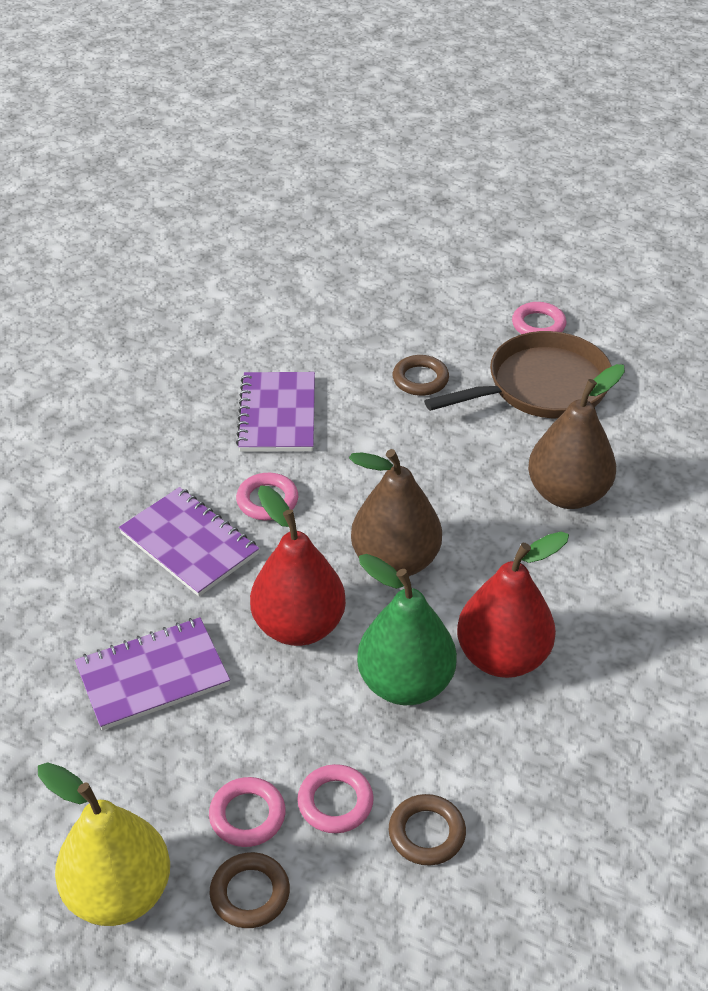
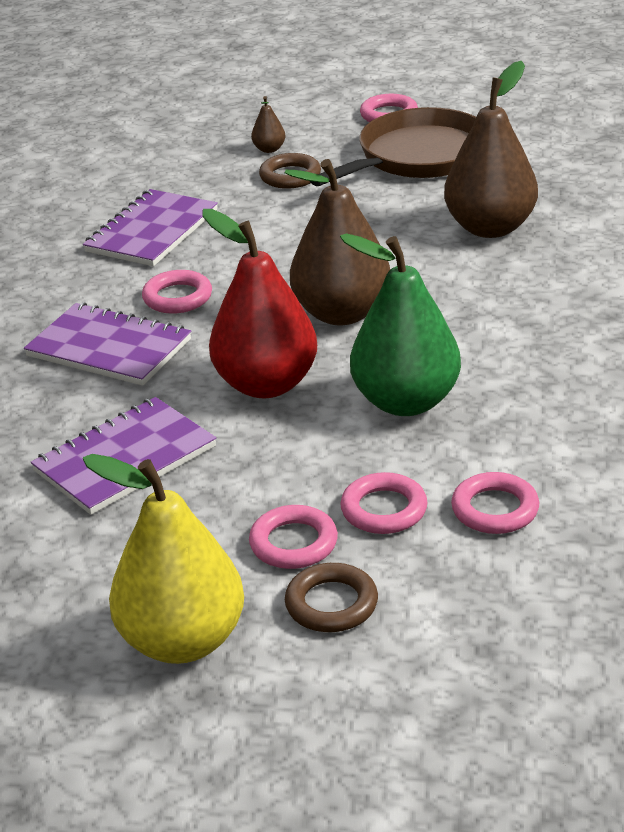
camera: 15 degrees left, 10 degrees down
(277, 414) = (152, 231): purple notebook -> purple notebook turned 45 degrees clockwise
(416, 340) = (269, 149): none -> brown pear
(427, 833) = (495, 509): brown ring -> pink ring
(503, 657) = (495, 359): red pear -> none

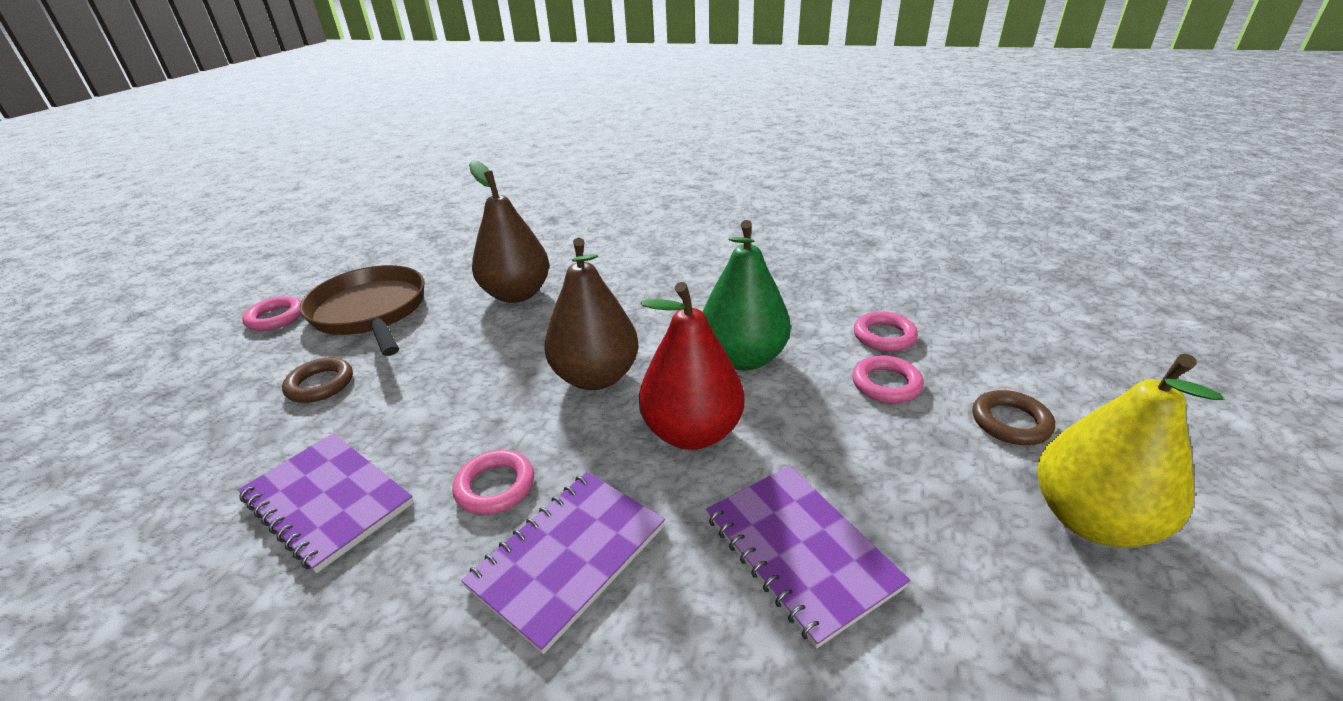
camera: 80 degrees left, 0 degrees up
(269, 149) = (247, 393): brown pear -> none
(293, 543) = (935, 436): pink ring -> none

